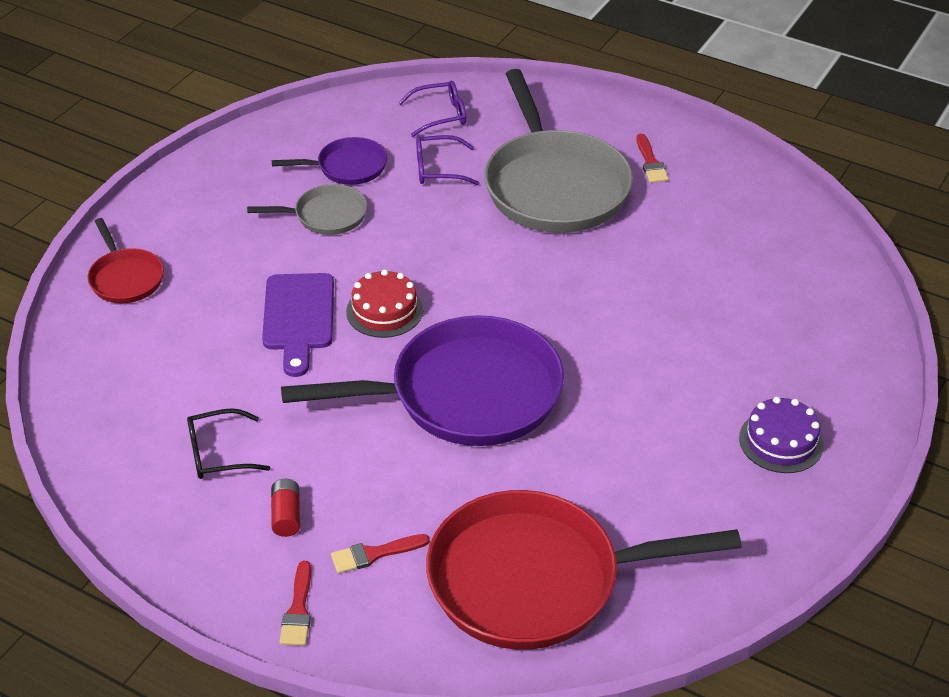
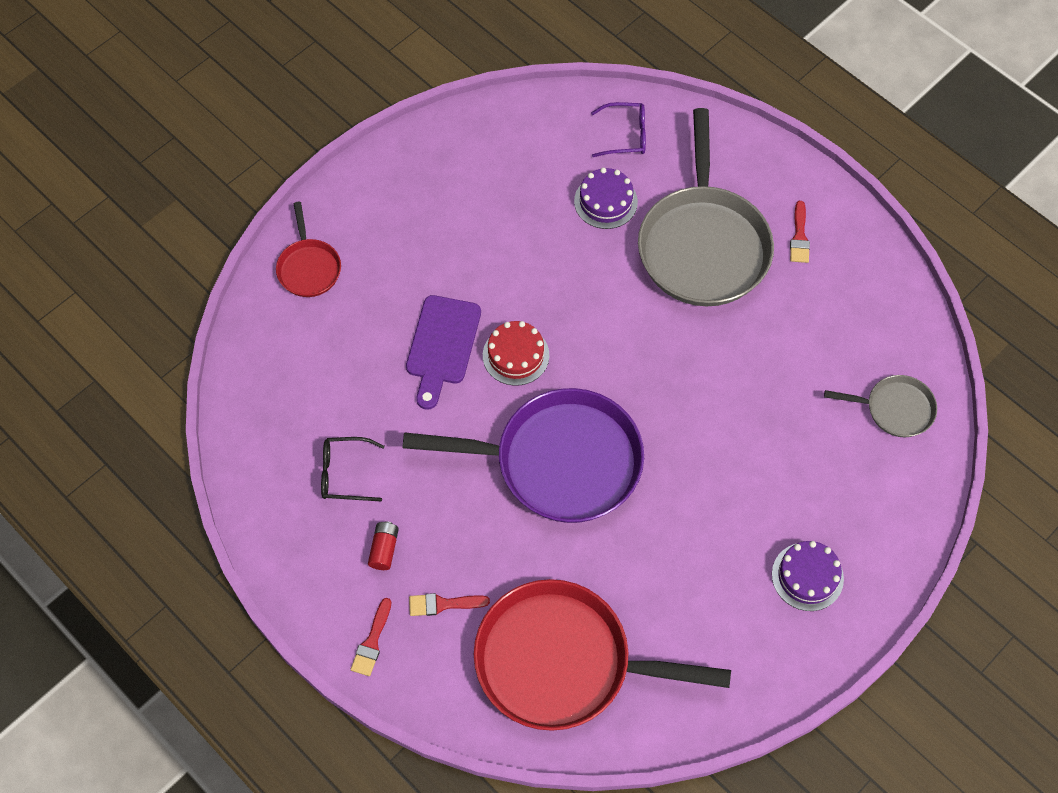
camera: 15 degrees right, 20 degrees up
(326, 215) = (493, 235): grey pan -> grey pan (895, 409)
(347, 167) = (526, 181): purple pan -> none
(438, 169) = (605, 201): purple glasses -> purple cake

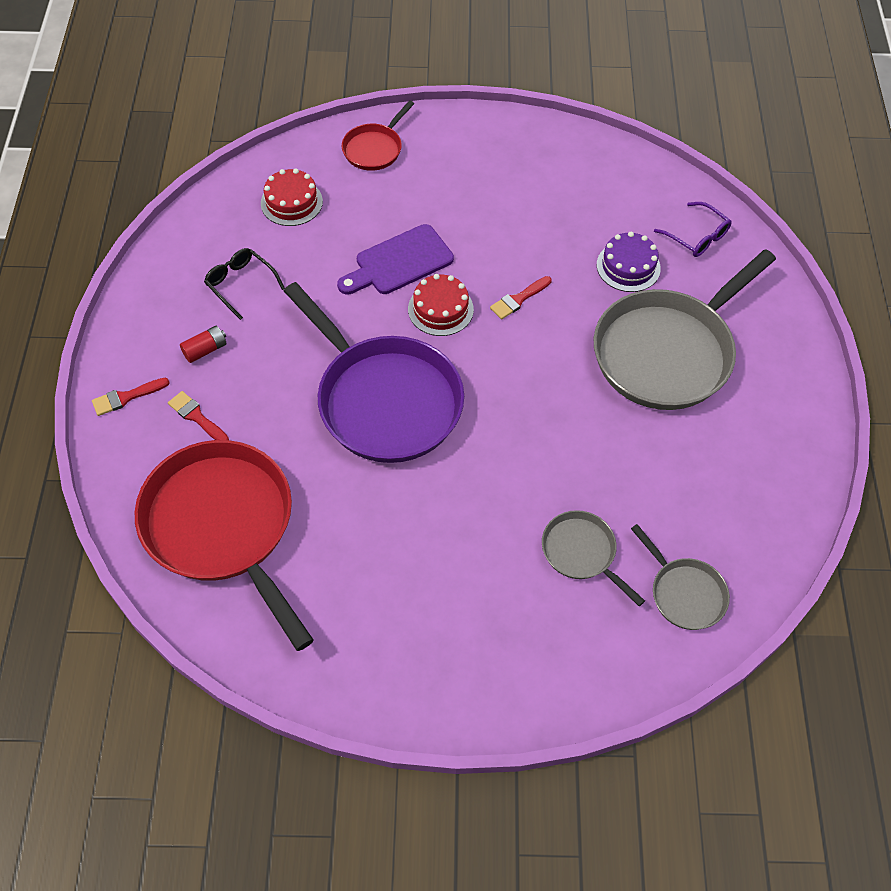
camera: 45 degrees right, 5 degrees down
(299, 371) = (291, 202): none -> red cake
(799, 237) = (754, 408): red brush -> red brush (518, 299)
(807, 443) = (582, 552): none -> grey pan
(807, 576) = (464, 643): purple cake -> none

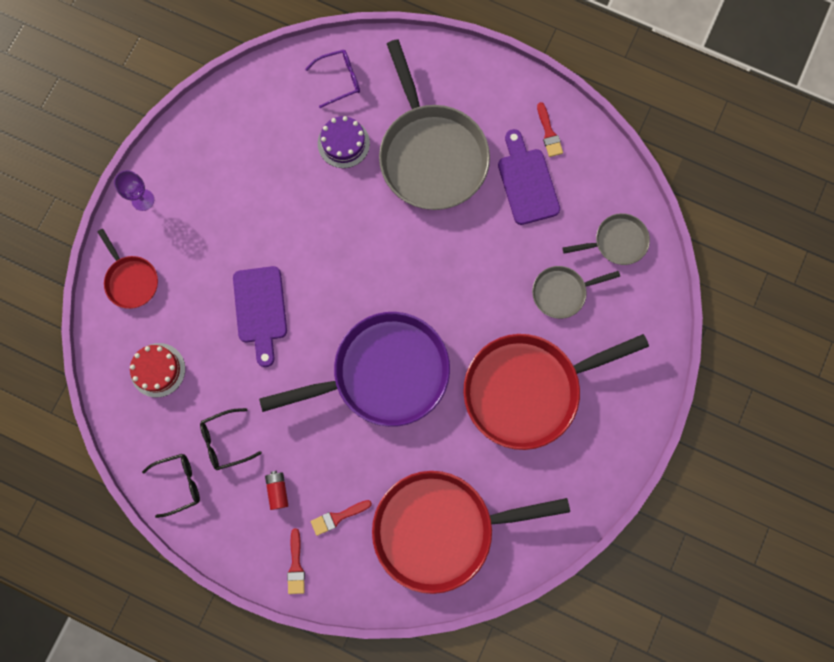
camera: 65 degrees left, 20 degrees up
(178, 262) = (179, 483): none -> black glasses
(438, 559) = (528, 389): none -> red pan
(440, 309) = (320, 298): red cake -> none
(463, 127) = (143, 200): none -> purple goblet
(518, 299) = (337, 237): red brush -> red brush (549, 133)
(698, 462) = (527, 182): none -> purple cutting board

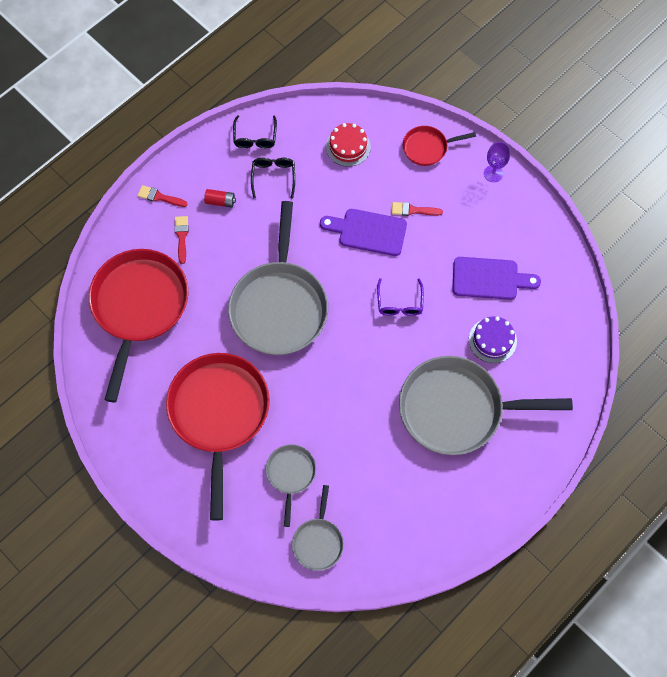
camera: 110 degrees right, 10 degrees down
(339, 80) = (554, 356): purple glasses -> purple glasses (399, 303)
(383, 373) = (279, 306): purple pan -> grey pan
(527, 182) = (403, 483): purple cutting board -> purple cutting board (489, 279)
(549, 133) = (443, 521): red brush -> red brush (413, 210)

